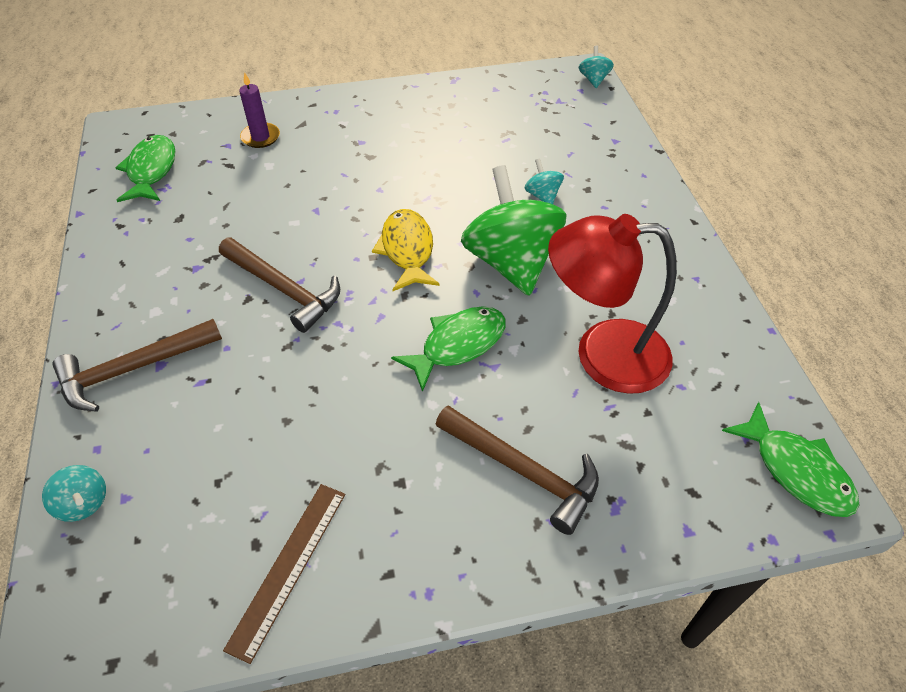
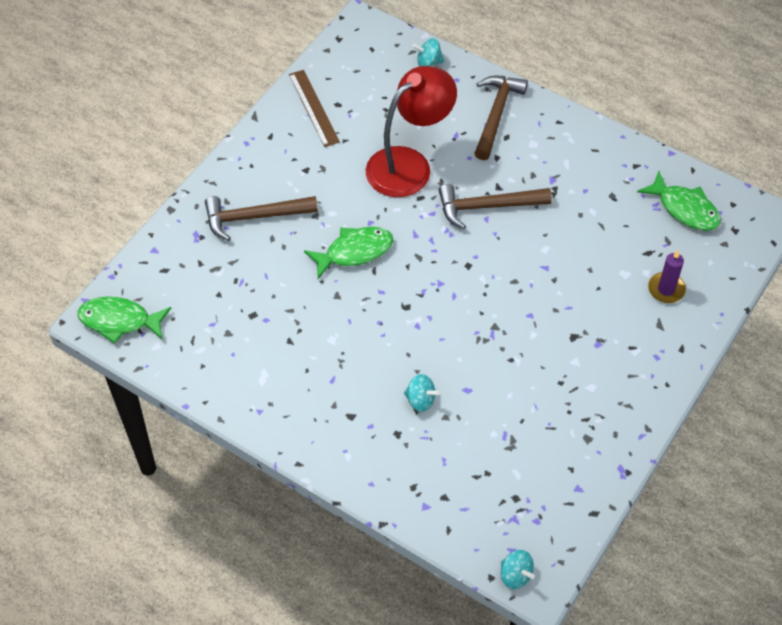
camera: 135 degrees right, 5 degrees up
(407, 250) = (453, 286): yellow fish -> none
(458, 345) = (354, 252): green fish -> green fish turned 120 degrees counterclockwise
(511, 262) = (384, 328): green spinning top -> none
(602, 354) = (271, 309): red lamp -> red lamp (409, 164)

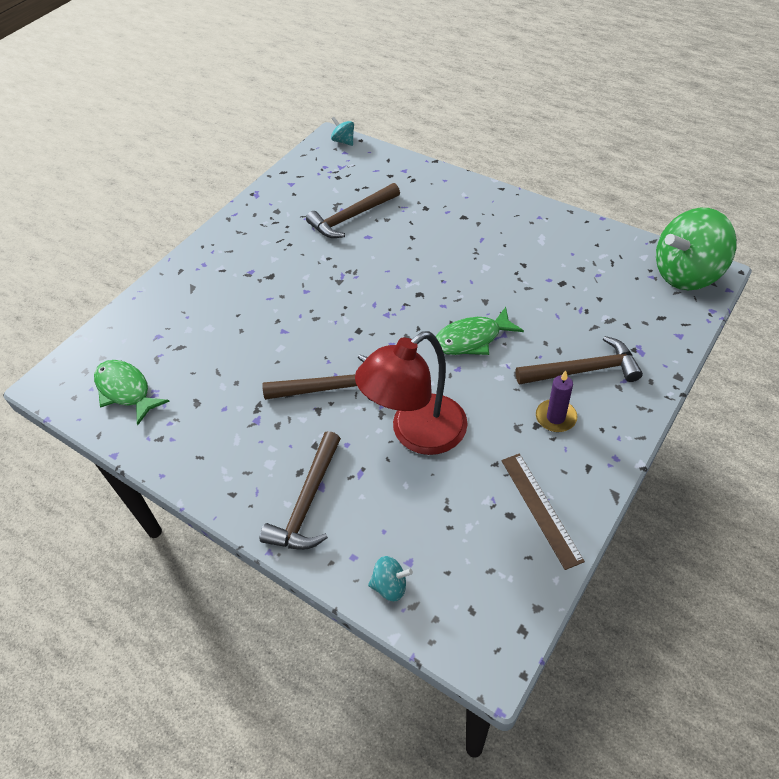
camera: 175 degrees left, 5 degrees down
(119, 321) = (686, 274): green fish -> green spinning top
(420, 400) = (406, 228): turquoise spinning top -> none
(490, 422) = (351, 217): none -> brown hammer
(666, 289) = (175, 315): purple candle -> purple candle (555, 417)

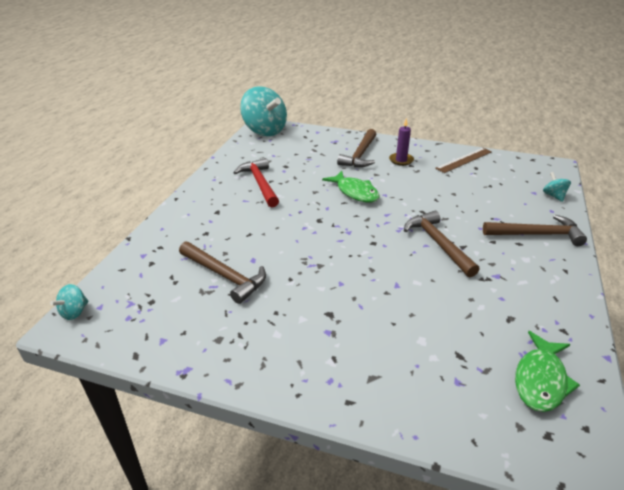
camera: 110 degrees left, 15 degrees down
(417, 434) = (449, 202): red lamp -> none
(518, 254) = (260, 183): none -> red hammer
(583, 370) = (360, 155): brown hammer -> brown hammer turned 135 degrees counterclockwise
(686, 274) = (264, 131): green spinning top -> turquoise spinning top

